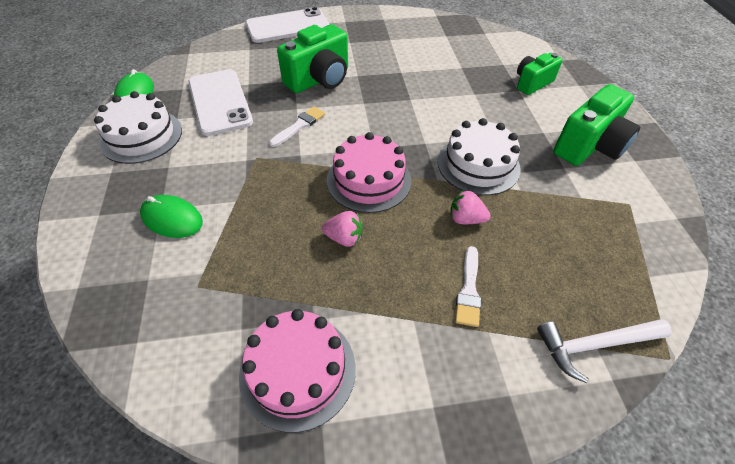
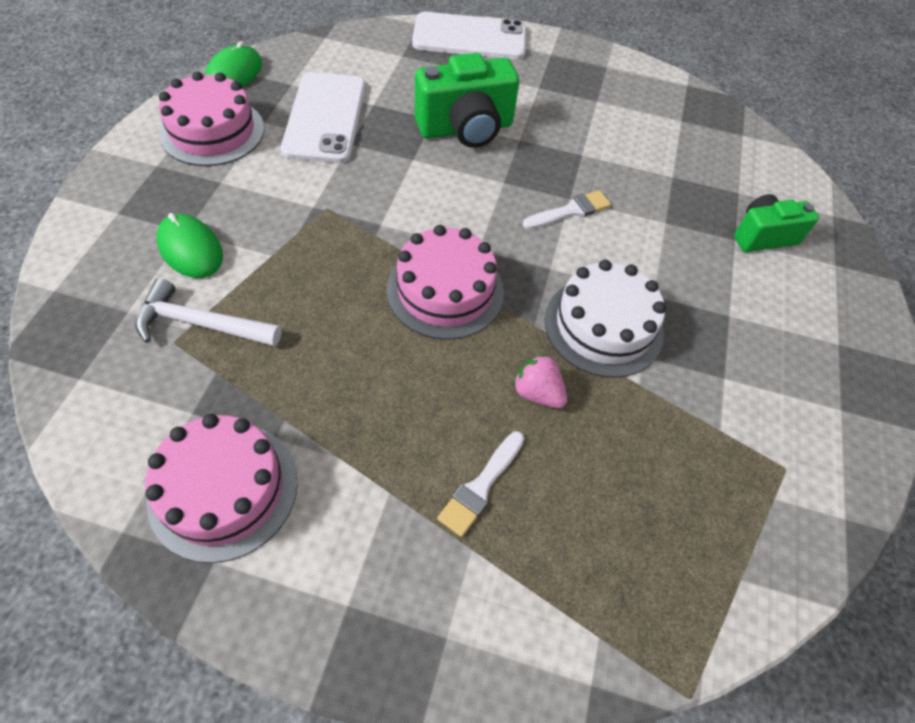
camera: 20 degrees right, 5 degrees up
(141, 136) = (212, 131): white cake -> pink cake
(299, 126) = (402, 184): white brush -> white brush (570, 211)
(344, 238) = (369, 354): pink strawberry -> none
(589, 146) = (784, 362): green camera -> none
(595, 345) = (598, 632): white hammer -> white hammer (202, 324)

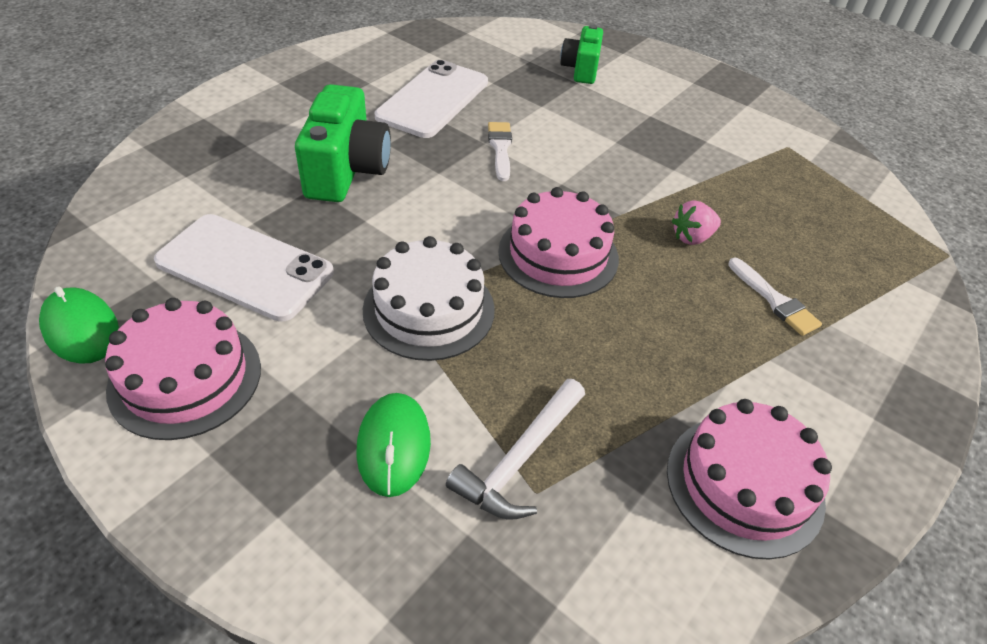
camera: 65 degrees left, 10 degrees down
(190, 249) = (393, 446): green mouse -> green mouse turned 75 degrees counterclockwise
(469, 37) = (202, 121): white phone -> white phone (433, 99)
(603, 326) = (637, 178): white cake -> white cake (429, 309)

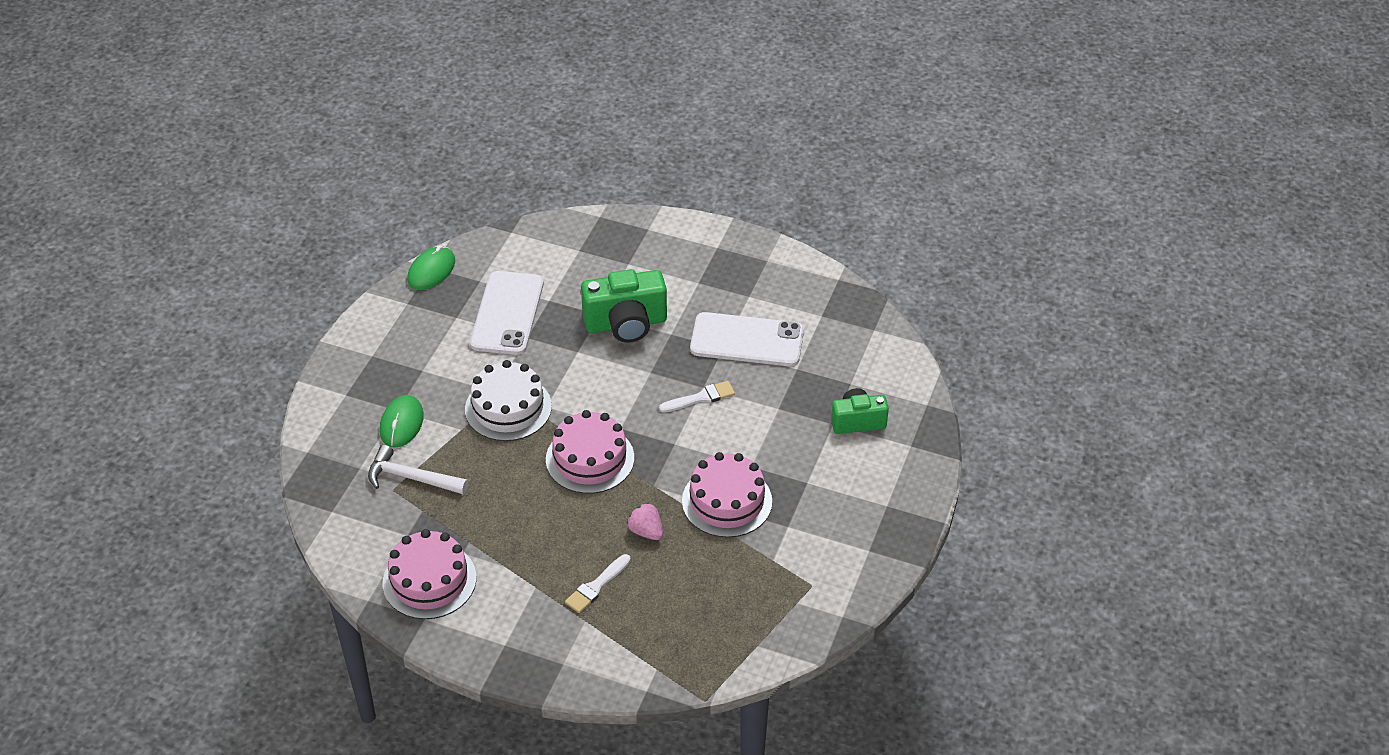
camera: 75 degrees right, 0 degrees up
(185, 378) = (414, 326): pink cake -> pink cake (727, 501)
(393, 446) = (401, 423): green mouse -> green mouse turned 60 degrees counterclockwise

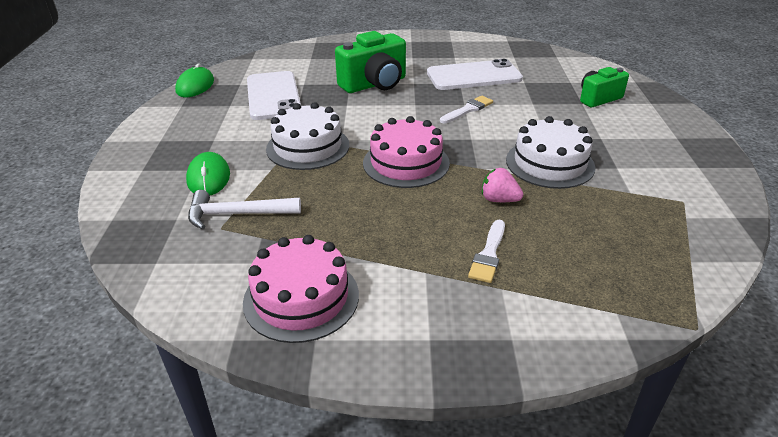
camera: 20 degrees left, 10 degrees down
(727, 501) = (550, 163): pink cake -> white cake

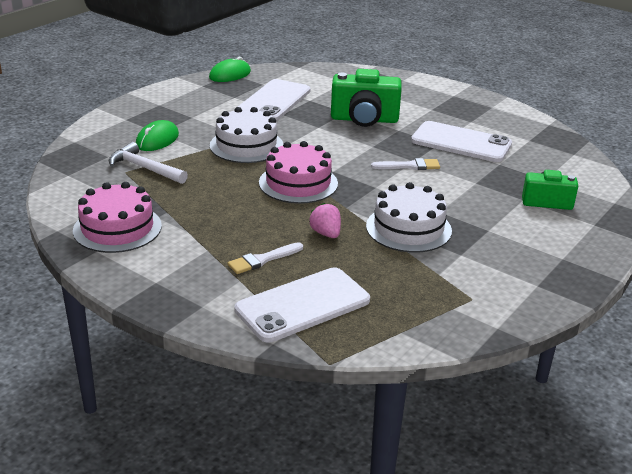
camera: 35 degrees right, 5 degrees down
(588, 281) = (303, 305): none -> white phone

